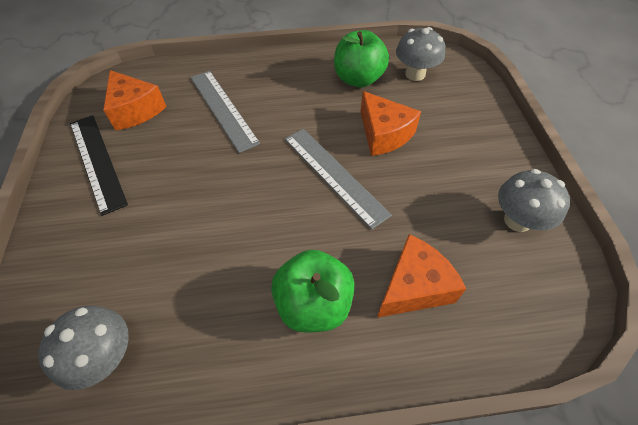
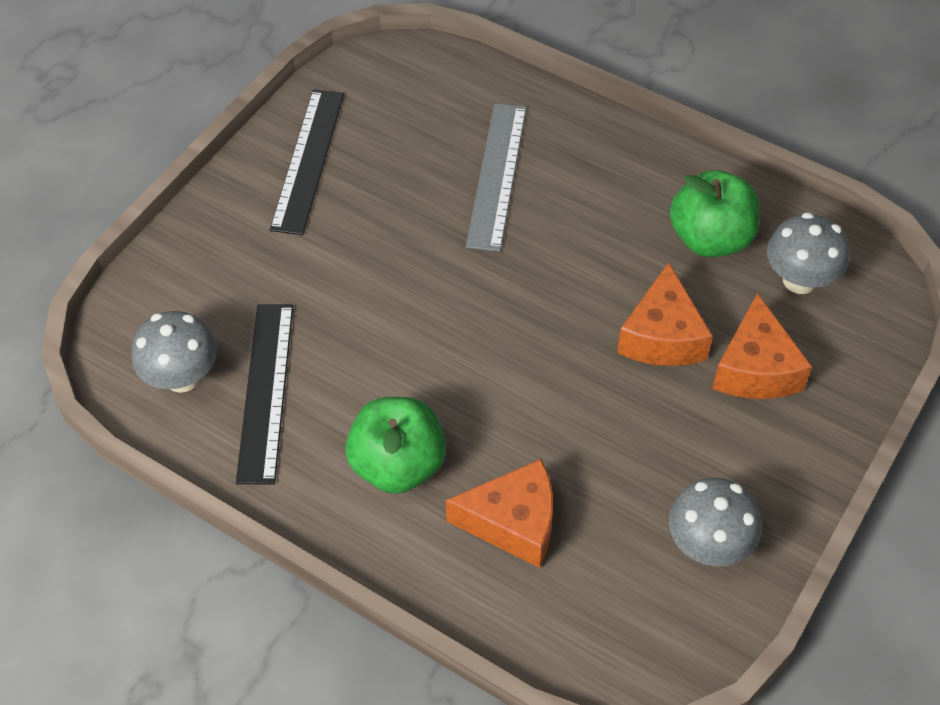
camera: 40 degrees right, 0 degrees up
(135, 110) = (395, 114): orange cheese -> orange cheese (755, 369)
(180, 321) = (265, 391): none -> black ruler
(334, 175) = (549, 347): grey ruler -> none

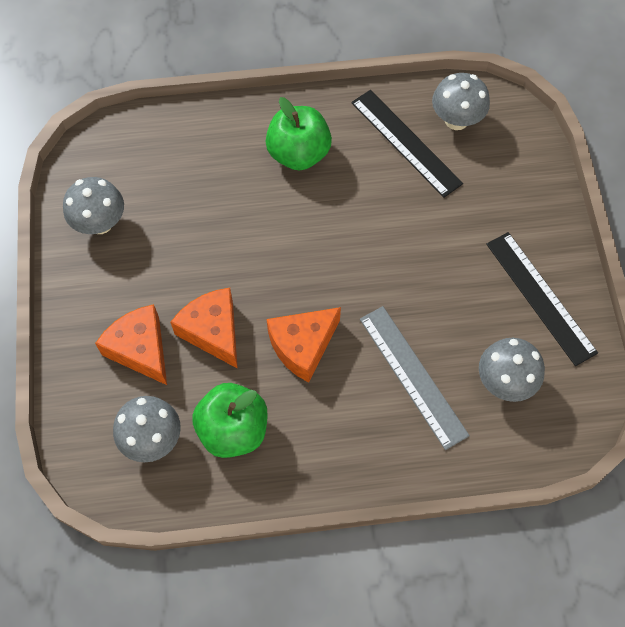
camera: 140 degrees right, 10 degrees up
(418, 121) = (504, 381): none -> grey mushroom
(513, 523) = (212, 165): orange cheese -> orange cheese (302, 346)

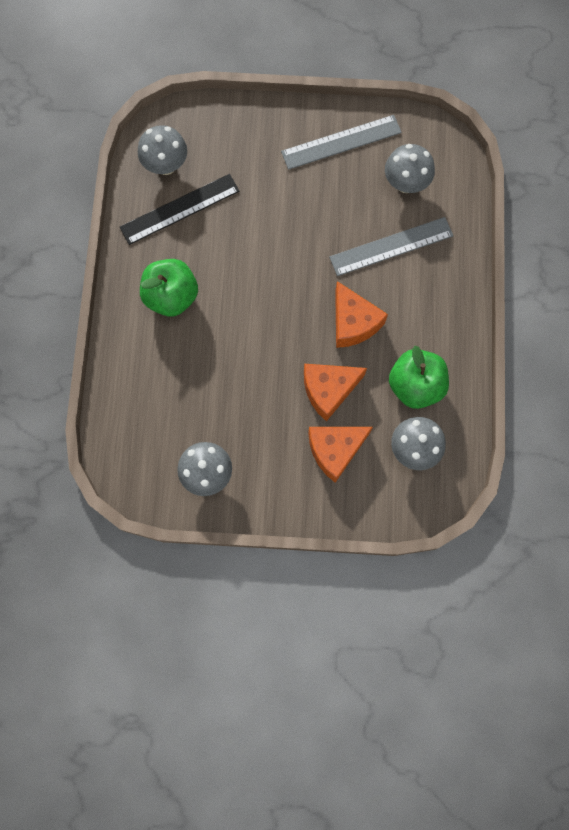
camera: 80 degrees left, 10 degrees up
(540, 297) = (341, 142): black ruler -> grey ruler

